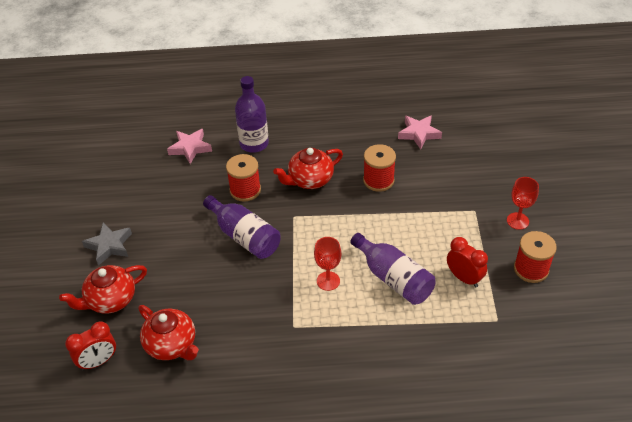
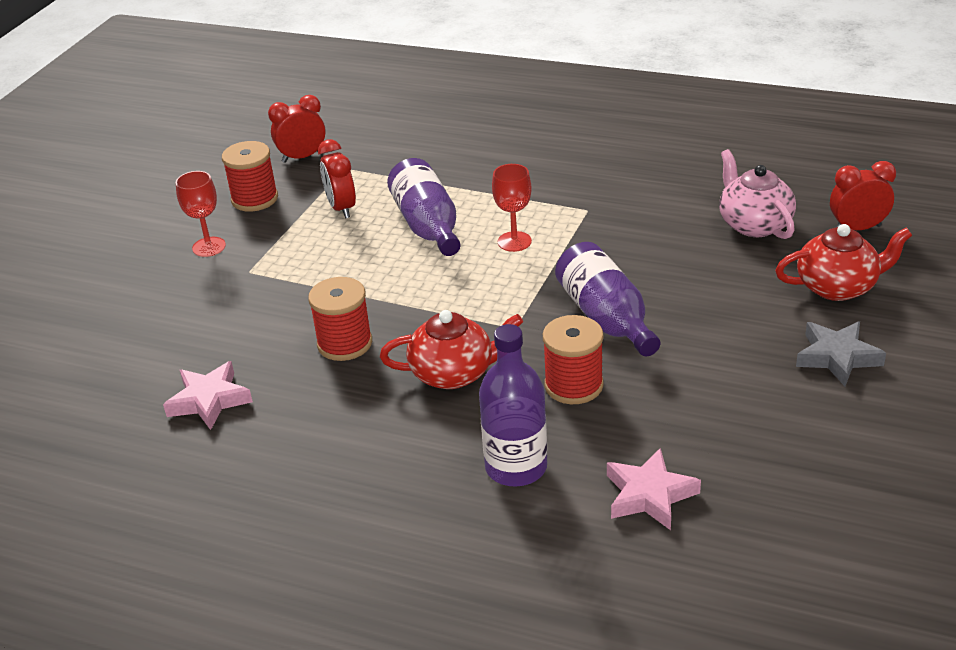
camera: 155 degrees left, 10 degrees down
(171, 345) = (754, 224): red teapot -> pink teapot
(539, 323) = (302, 157): none -> red clock

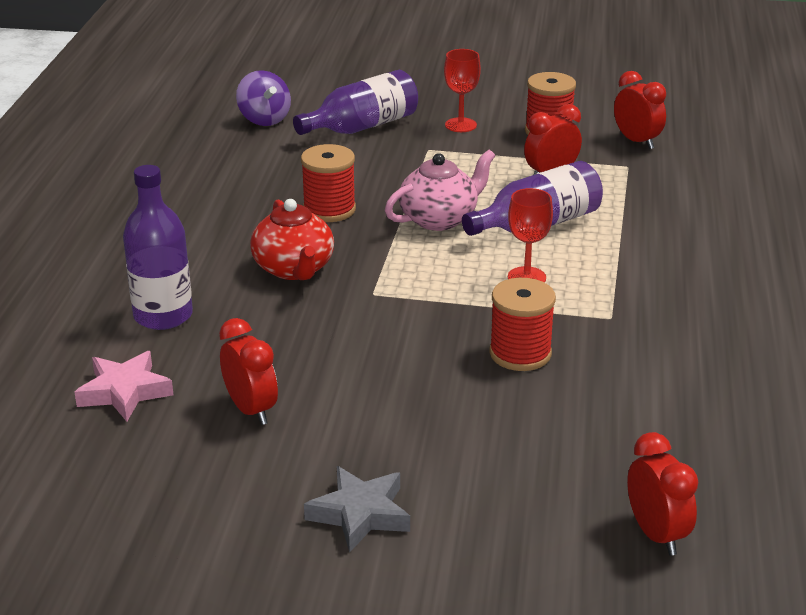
camera: 75 degrees right, 5 degrees down
(105, 380) = (264, 119): none -> purple spinning top
(209, 400) = (243, 164): pink star -> none
(573, 385) = (284, 336): red spool -> red spool (520, 353)
(606, 318) = (401, 346): purple bottle -> purple bottle (362, 127)
(690, 411) = (251, 410): none -> red clock
(754, 224) = (629, 443): pink teapot -> pink teapot (439, 219)
(838, 287) = (508, 515): red teapot -> none

